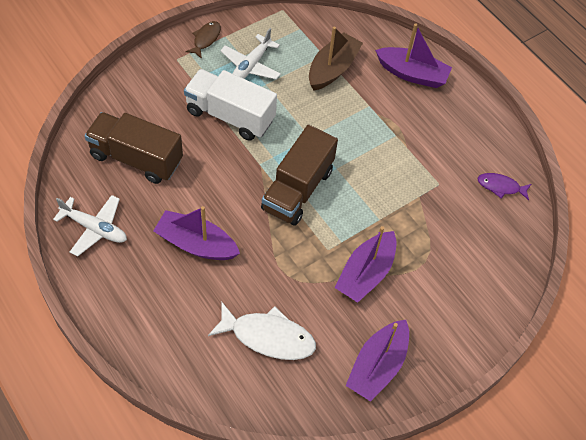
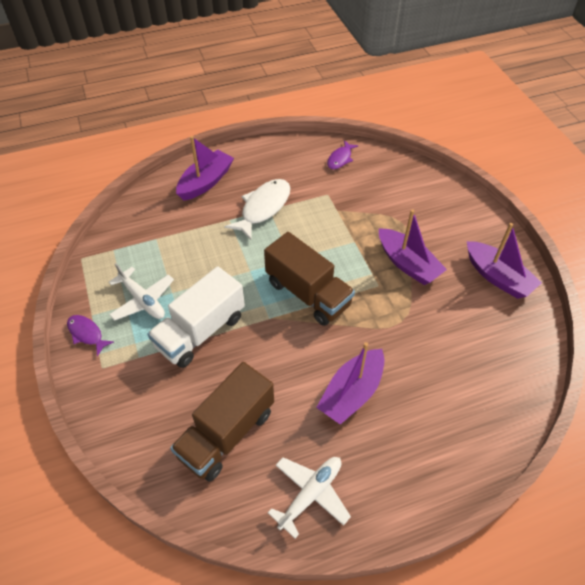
camera: 70 degrees left, 5 degrees down
(205, 39) = (87, 334): brown fish -> purple fish
(268, 336) = (463, 351): white fish -> white fish (263, 208)
(332, 69) = (175, 235): brown boat -> none

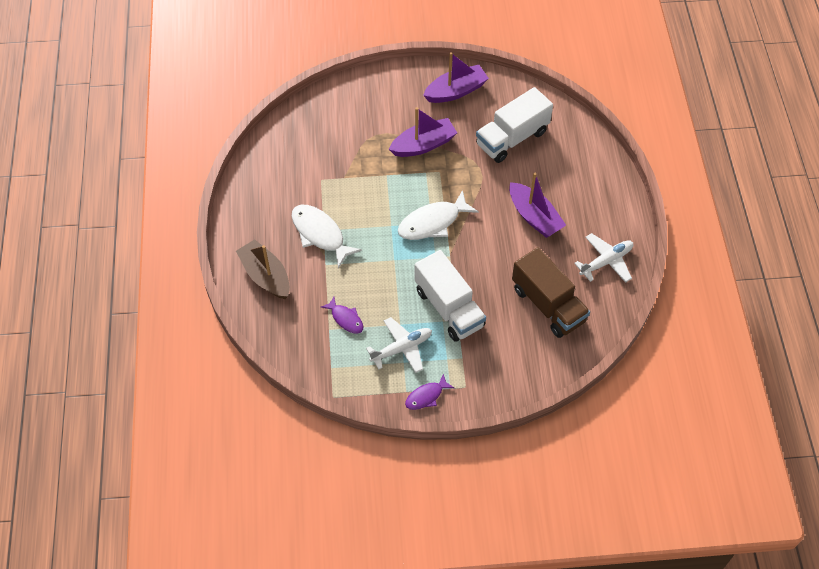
camera: 75 degrees left, 5 degrees up
(206, 182) = (266, 276): purple boat -> brown boat
(308, 293) = (433, 222): brown truck -> white fish
(311, 494) = (606, 261): white plane -> white plane turned 90 degrees clockwise
(340, 159) = (276, 157): purple fish -> purple fish (345, 319)
(459, 346) = (512, 138): none -> white truck

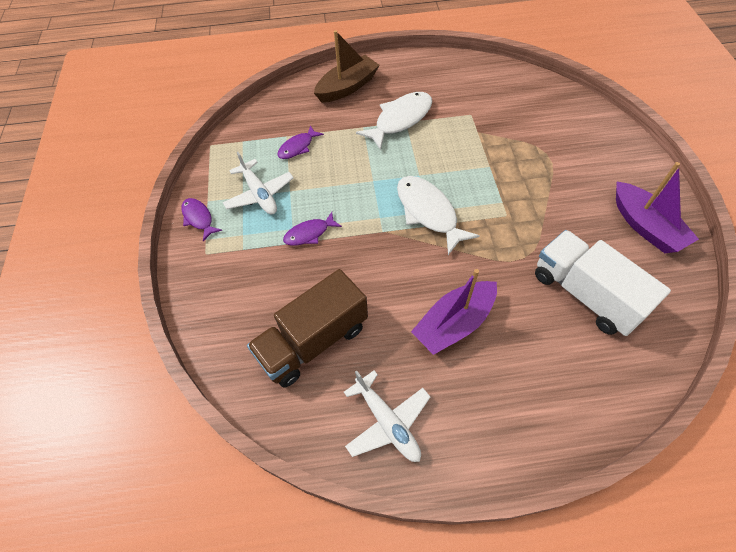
camera: 90 degrees right, 0 degrees up
(423, 145) = (544, 197): purple boat -> none
(449, 308) = (309, 233): white truck -> purple fish

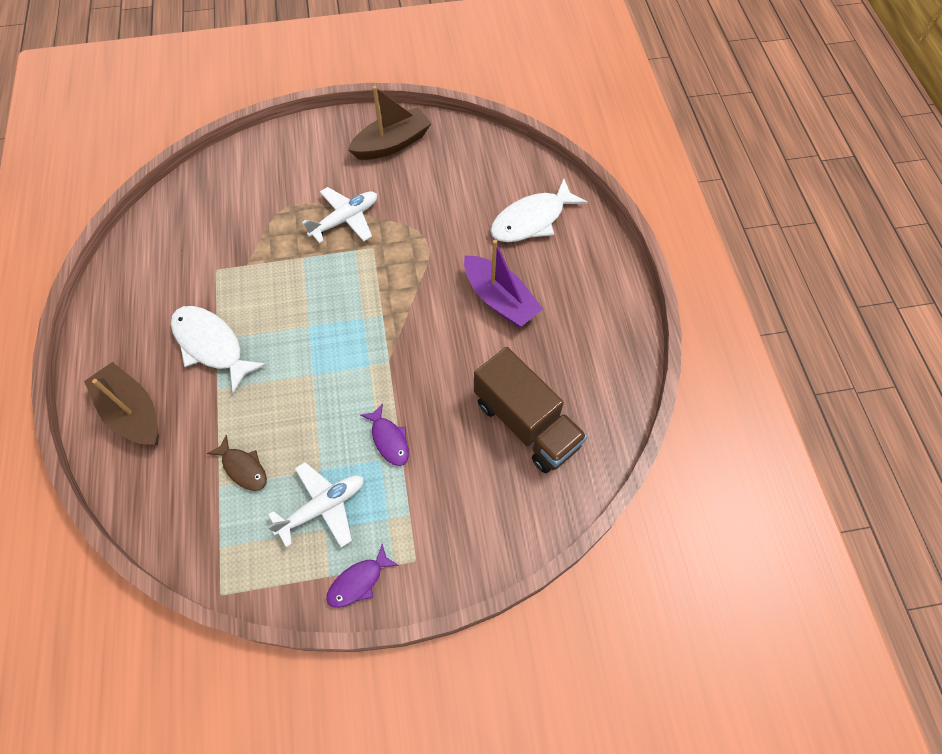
camera: 95 degrees left, 5 degrees up
(298, 147) = (243, 468): purple fish -> brown fish
(387, 422) = (600, 354): white plane -> white plane (345, 219)
(428, 212) = (365, 317): white fish -> white fish (532, 220)
(585, 294) = (465, 198): white truck -> none
(645, 226) = (392, 144): purple boat -> brown boat

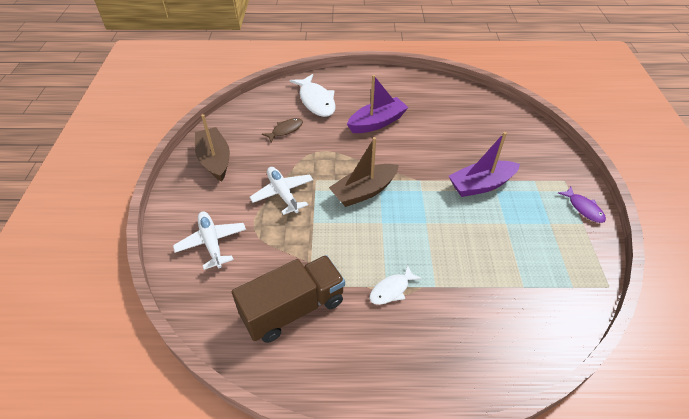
camera: 80 degrees left, 15 degrees down
(132, 412) = (456, 354): brown boat -> brown boat (364, 191)
(212, 345) = (392, 290): white fish -> white fish, size x0.57
(243, 468) = (507, 270): brown fish -> brown fish (285, 130)
(323, 507) = (534, 223): white plane -> white plane (212, 242)
(389, 439) = (481, 185): purple fish -> purple boat
(526, 423) = (469, 123): brown truck -> brown truck (293, 309)

